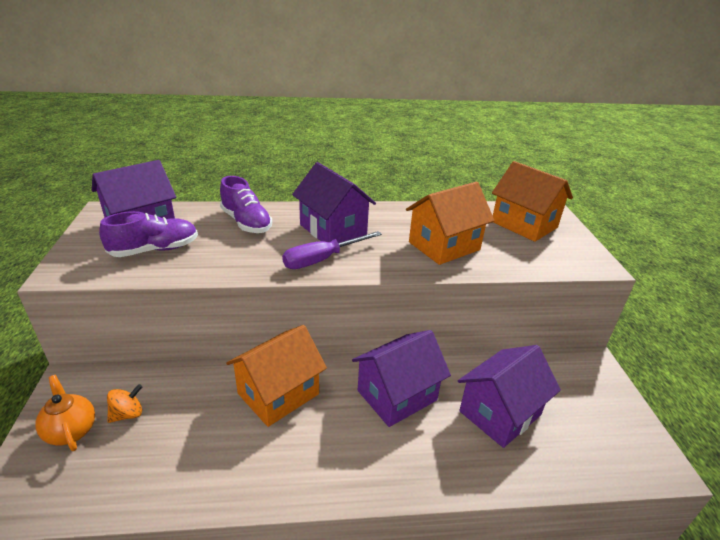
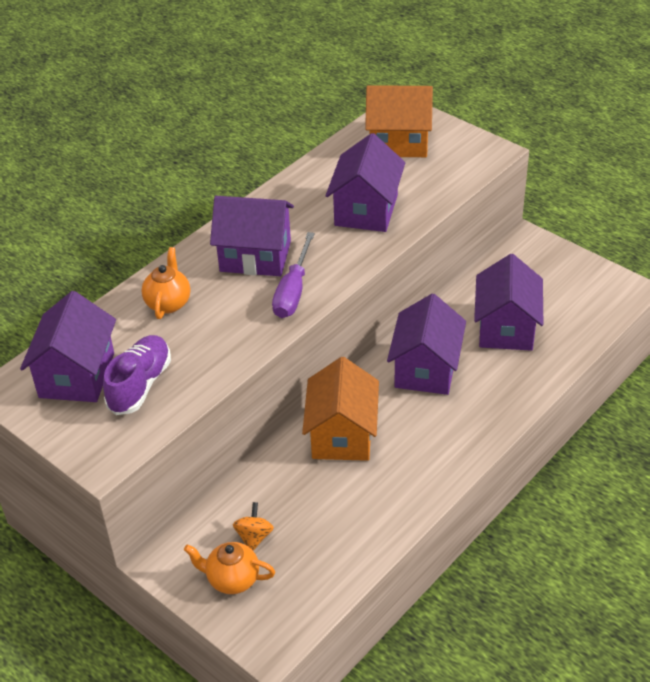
camera: 40 degrees left, 10 degrees up
(246, 222) = (168, 303): purple shoe -> orange teapot
(444, 246) = (366, 210): orange house -> purple house

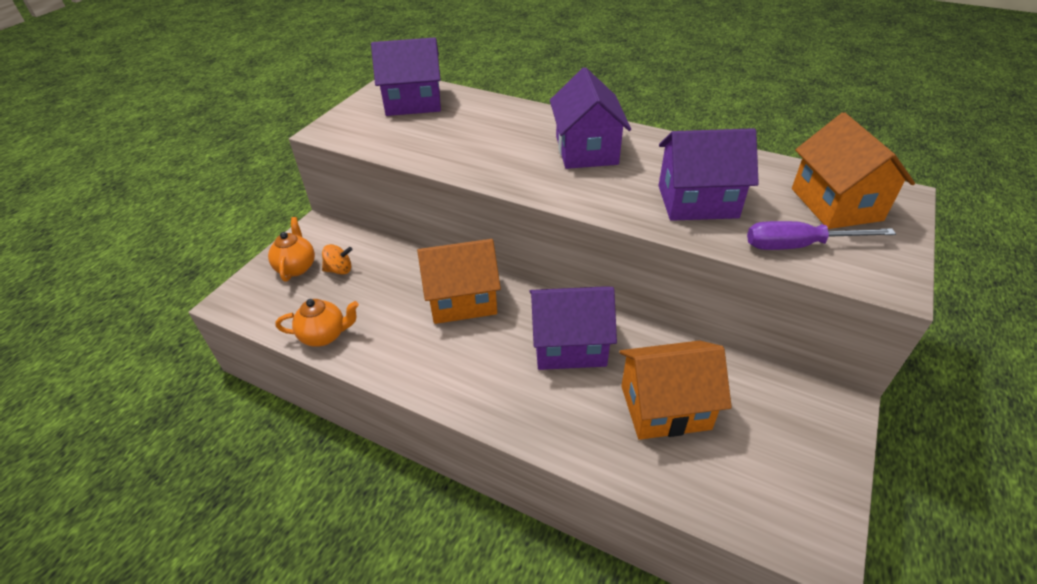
camera: 75 degrees right, 0 degrees up
(140, 385) = (407, 129): purple shoe -> none
(168, 303) = (506, 122): orange teapot -> orange teapot (324, 335)
(293, 291) = (547, 179): purple screwdriver -> purple screwdriver (798, 246)
(506, 328) = (665, 407): purple house -> orange house

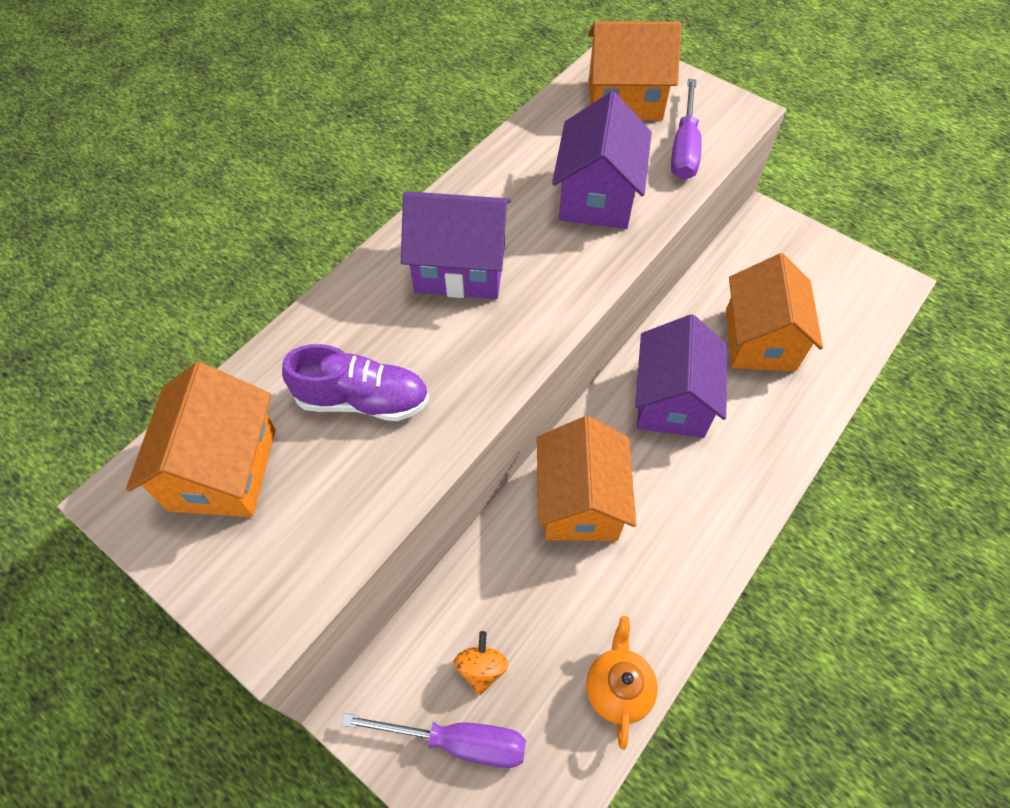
camera: 80 degrees left, 15 degrees up
(296, 267) = (457, 741): orange teapot -> purple screwdriver
(413, 102) = (223, 469): purple house -> orange house
(466, 133) = (363, 400): none -> purple shoe

